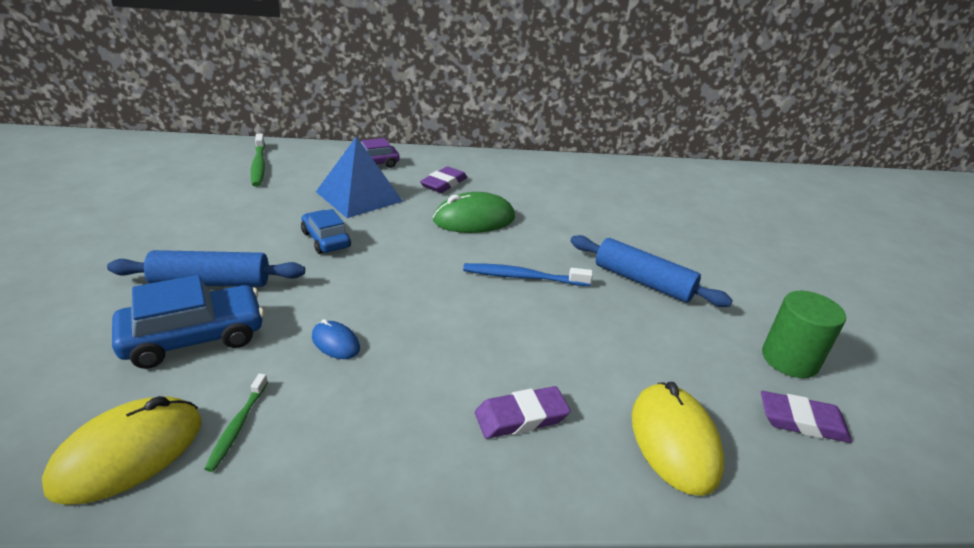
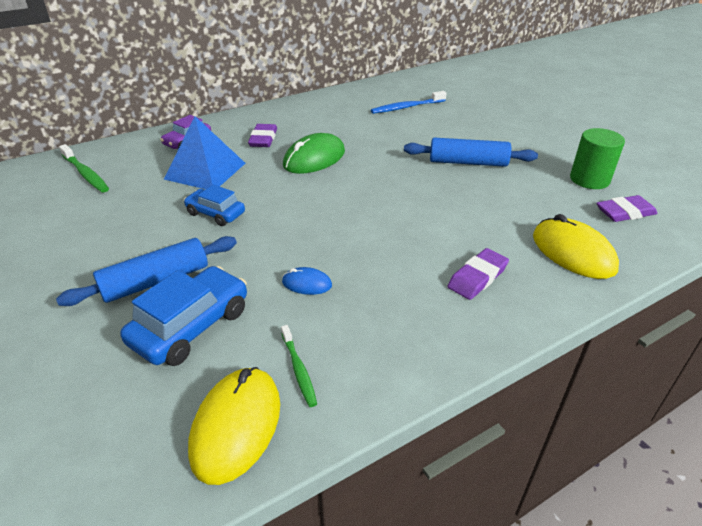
camera: 25 degrees left, 5 degrees up
(523, 277) = (390, 187): blue toothbrush -> blue toothbrush (406, 107)

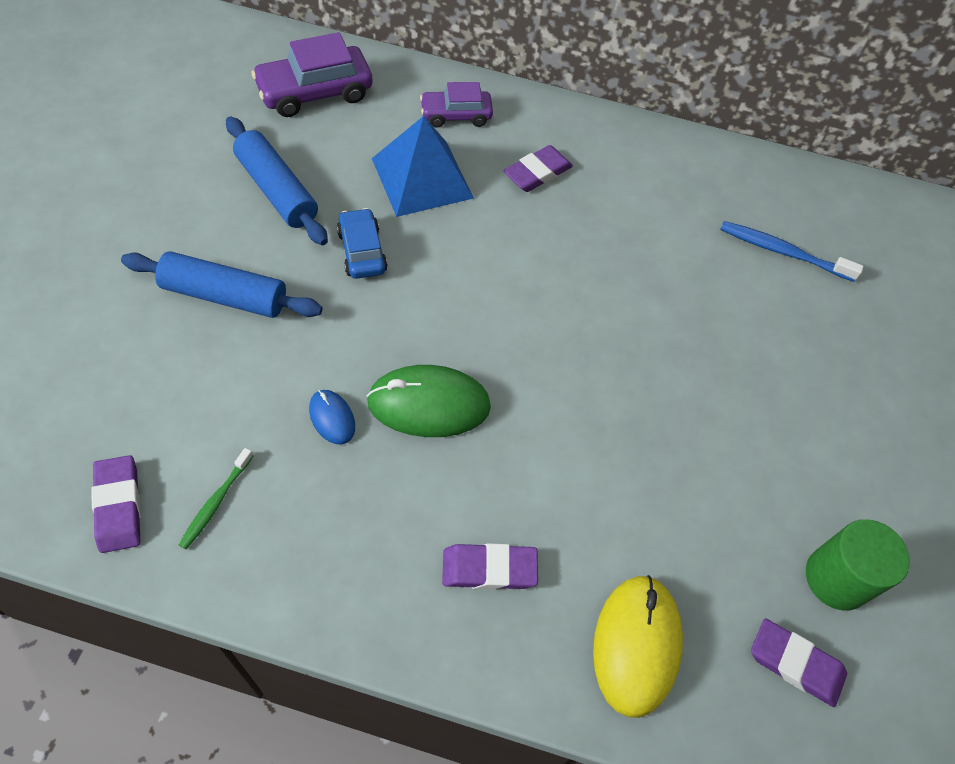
camera: 40 degrees right, 20 degrees up
(85, 174) = (315, 92): green toothbrush -> purple car
(191, 326) = (195, 375): blue car -> none
(236, 426) = (118, 506): yellow mouse -> purple eraser
(314, 158) = (551, 251): green mouse -> green mouse (429, 404)
(468, 162) = (720, 411): blue rolling pin -> blue rolling pin (276, 190)

